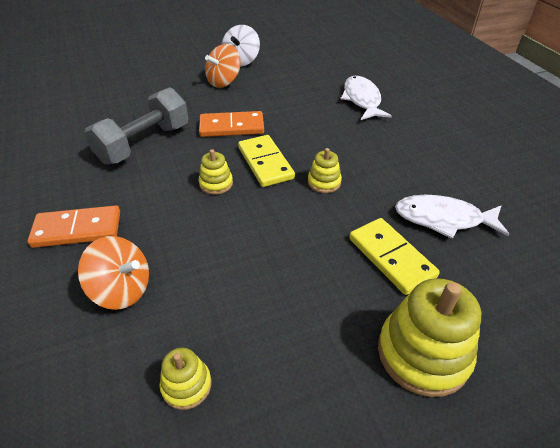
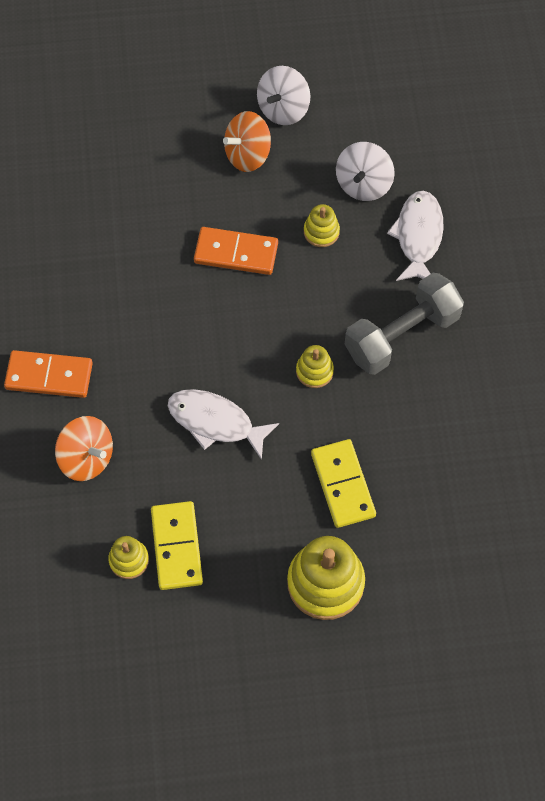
camera: 15 degrees right, 20 degrees up
(144, 144) = (127, 260): grey dumbbell -> grey dumbbell (401, 335)
(216, 183) = (197, 345): yellow stacking toy -> yellow stacking toy (321, 232)
(265, 163) = (259, 326): yellow domino -> yellow domino (176, 547)
(310, 83) = (363, 184): none -> white spinning top
(443, 219) = (418, 452): white fish -> white fish (215, 422)

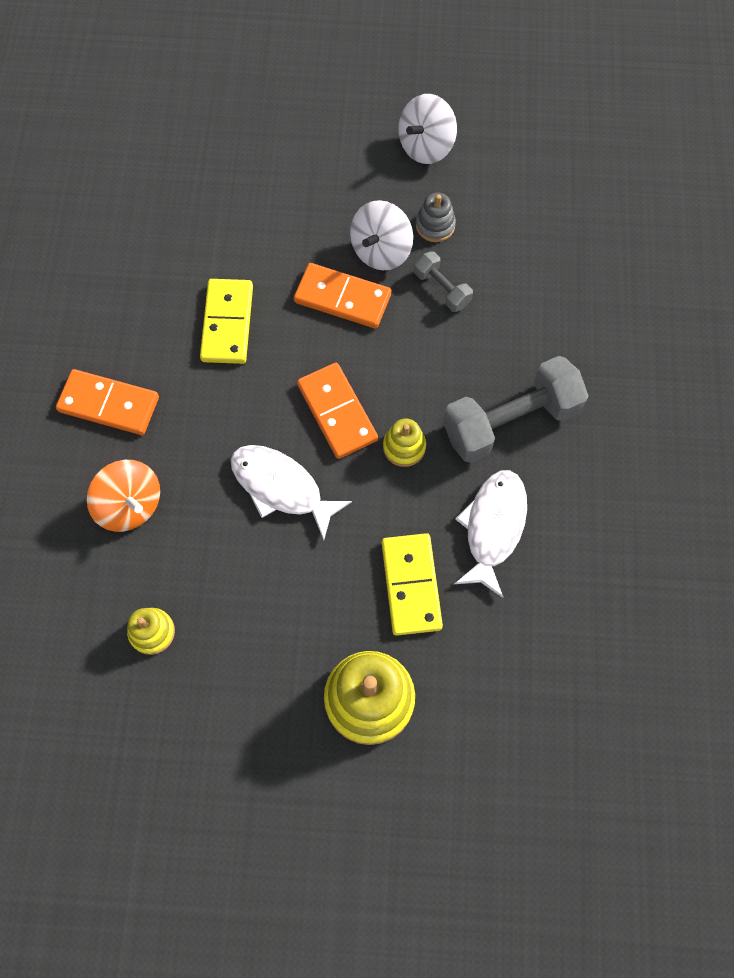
camera: 10 degrees right, 5 degrees up
(176, 547) = (208, 626): yellow domino -> yellow domino (227, 323)
(248, 155) = (377, 191): orange spinning top -> none
(250, 351) = (337, 412): none -> orange domino
(305, 178) = (435, 225): none -> grey stacking toy
(321, 232) = (442, 289): yellow stacking toy -> grey dumbbell
(363, 184) = (499, 242): white spinning top -> white spinning top (381, 250)
(418, 236) = (550, 311): white fish -> white fish (493, 527)

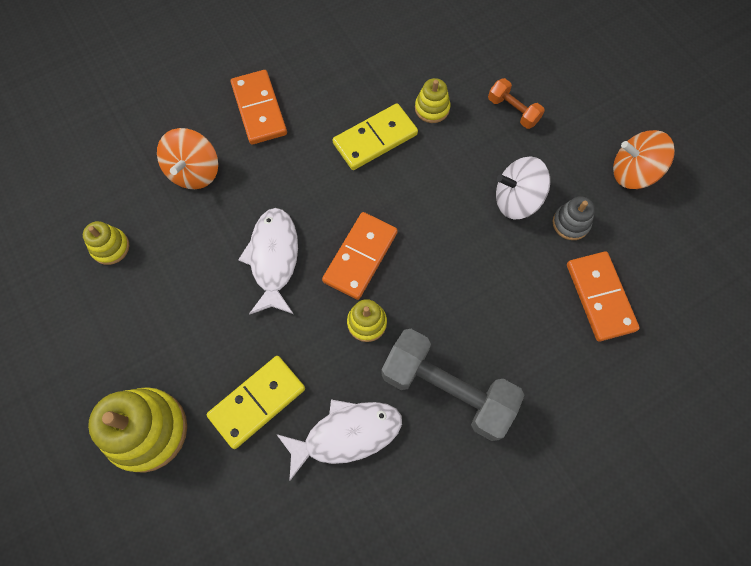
camera: 55 degrees right, 0 degrees up
(235, 255) = (432, 108): none -> yellow stacking toy
(292, 193) = (513, 110): none -> orange dumbbell
(342, 298) = (455, 199): orange domino -> orange domino (600, 297)
(426, 146) = (633, 172): white spinning top -> orange spinning top
(442, 289) = (520, 263): grey dumbbell -> none

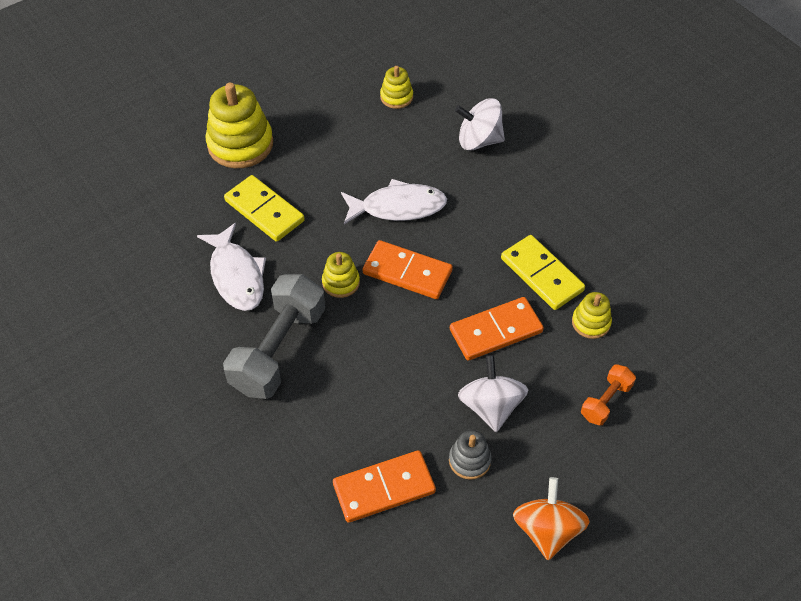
camera: 85 degrees right, 15 degrees down
(194, 171) = (479, 140): orange spinning top -> white spinning top
(259, 109) = (556, 178): orange domino -> orange domino (496, 331)

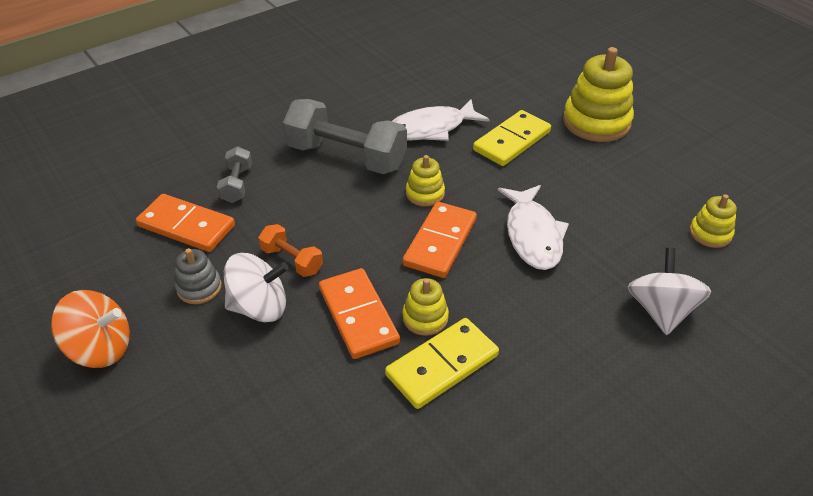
camera: 90 degrees right, 10 degrees down
(319, 450) = (237, 184): none -> grey dumbbell
(384, 488) = (187, 226): orange domino -> orange domino turned 45 degrees counterclockwise
(591, 322) = (365, 414): yellow stacking toy -> yellow stacking toy (425, 317)
(606, 401) = (246, 419): orange dumbbell -> orange dumbbell (292, 260)

